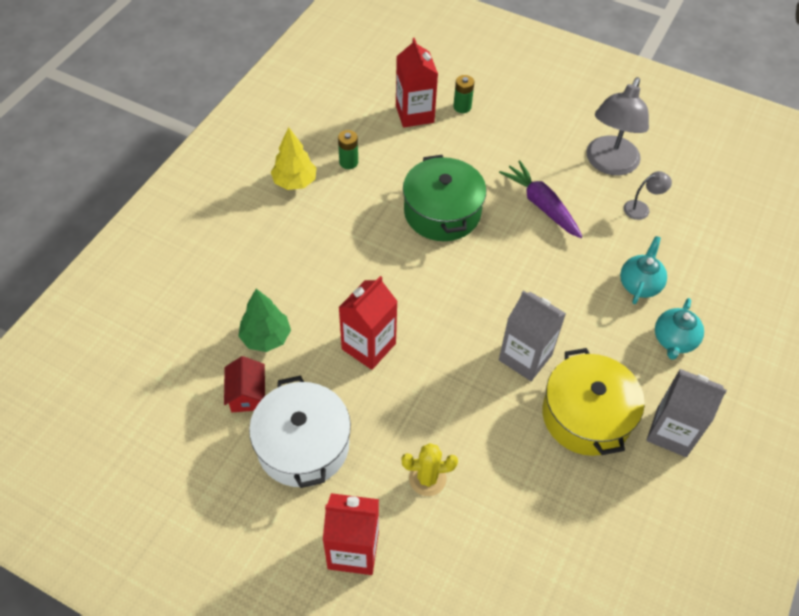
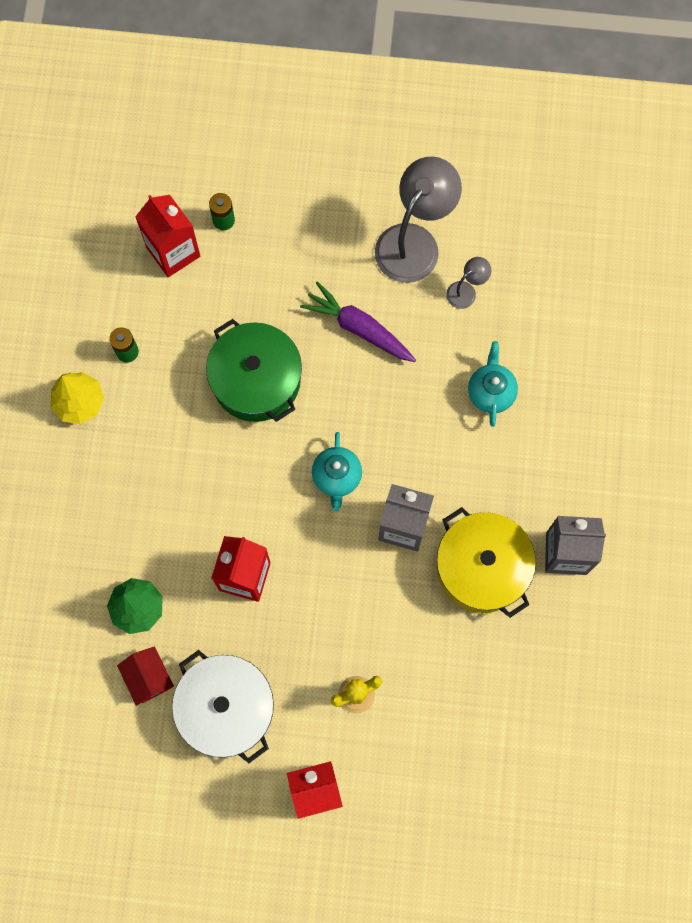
camera: 20 degrees left, 20 degrees up
(609, 164) = (414, 241): grey lamp -> grey lamp turned 150 degrees counterclockwise
(674, 341) = (542, 448): turquoise teapot -> turquoise teapot (337, 477)

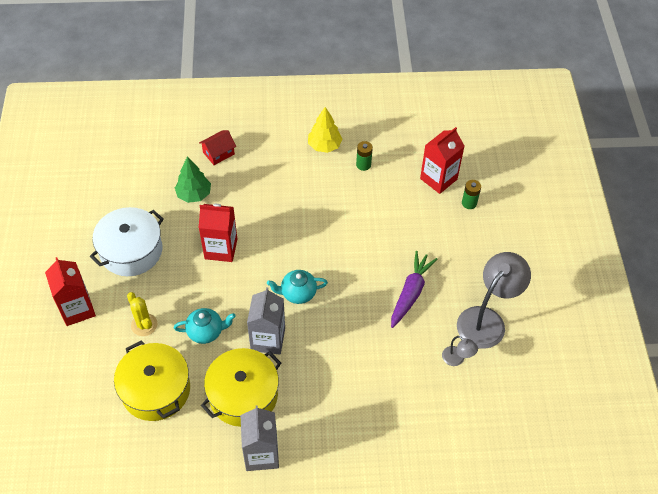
camera: 80 degrees right, 20 degrees down
(148, 677) = (149, 206): red house -> red house (218, 153)
(256, 380) = (359, 237): green pot -> none
(414, 241) = (486, 320): grey lamp -> grey lamp turned 75 degrees counterclockwise
(459, 683) = (156, 390): none -> yellow pot
(491, 392) = (380, 385): turquoise teapot -> turquoise teapot (206, 332)

